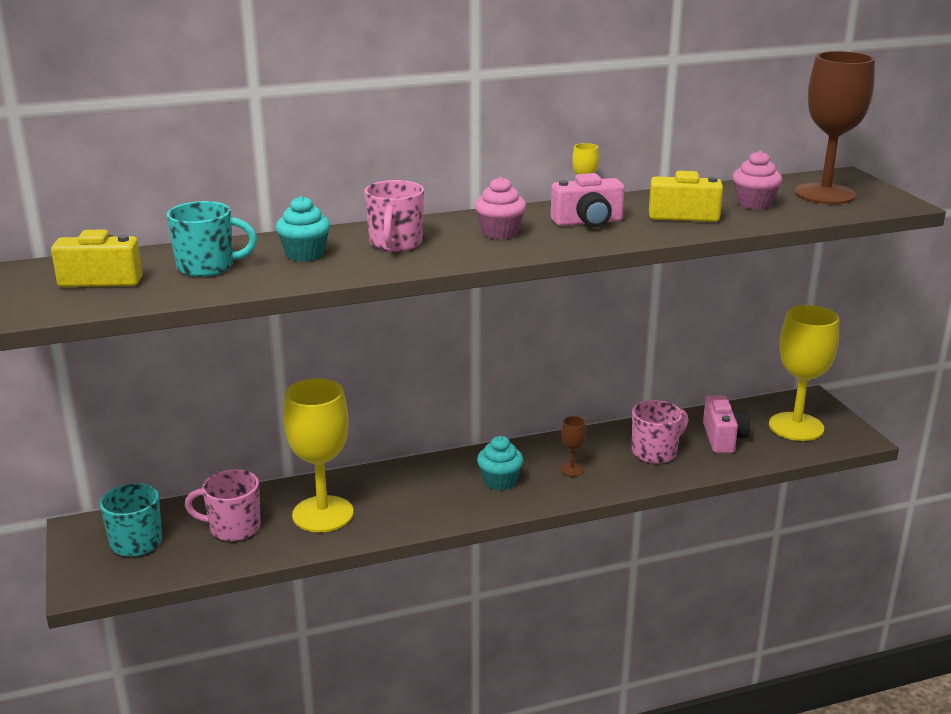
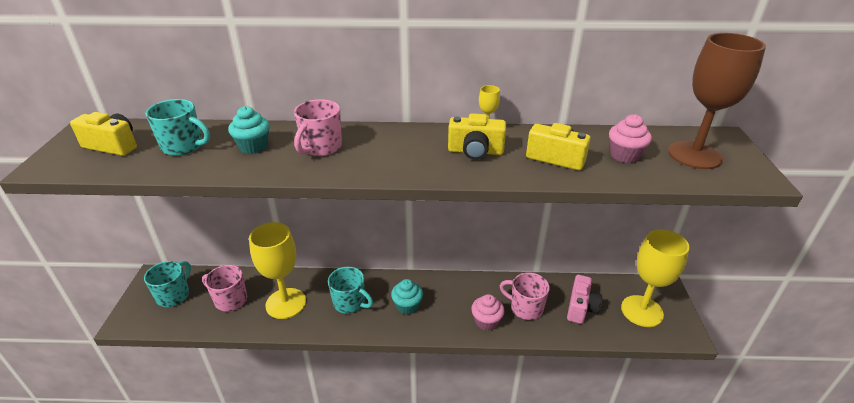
camera: 20 degrees right, 10 degrees up
(417, 495) = (350, 303): none -> turquoise mug
(500, 233) = (402, 150): pink cupcake -> pink cupcake (486, 321)
(572, 469) = (460, 308): brown goblet -> none
(588, 222) = (475, 151): pink camera -> yellow camera
(655, 452) = (525, 308): pink mug -> pink mug turned 135 degrees counterclockwise

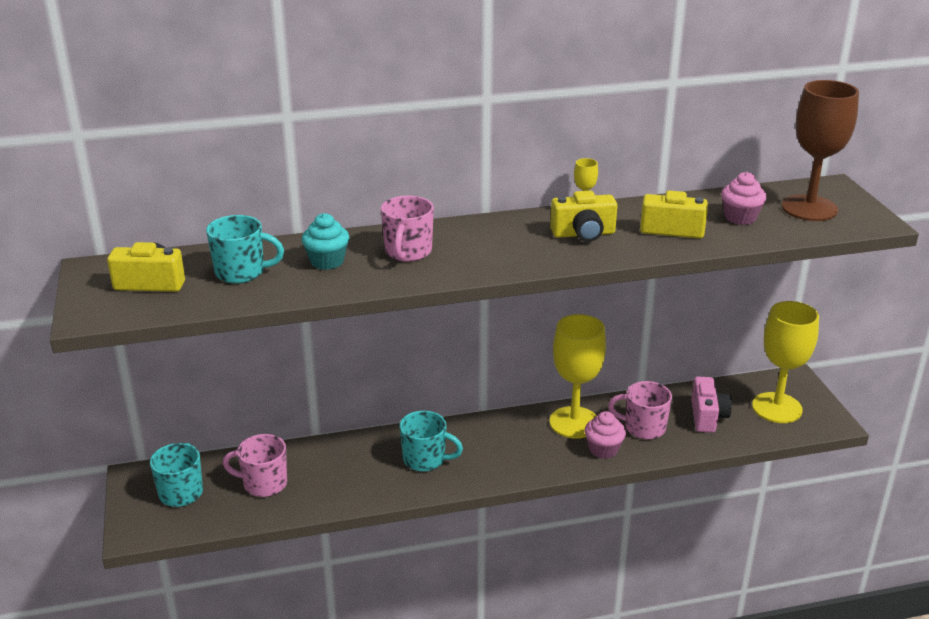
camera: 15 degrees left, 5 degrees down
(286, 303) = (341, 474): yellow goblet -> yellow goblet (574, 422)
(407, 306) = (500, 450): turquoise cupcake -> none

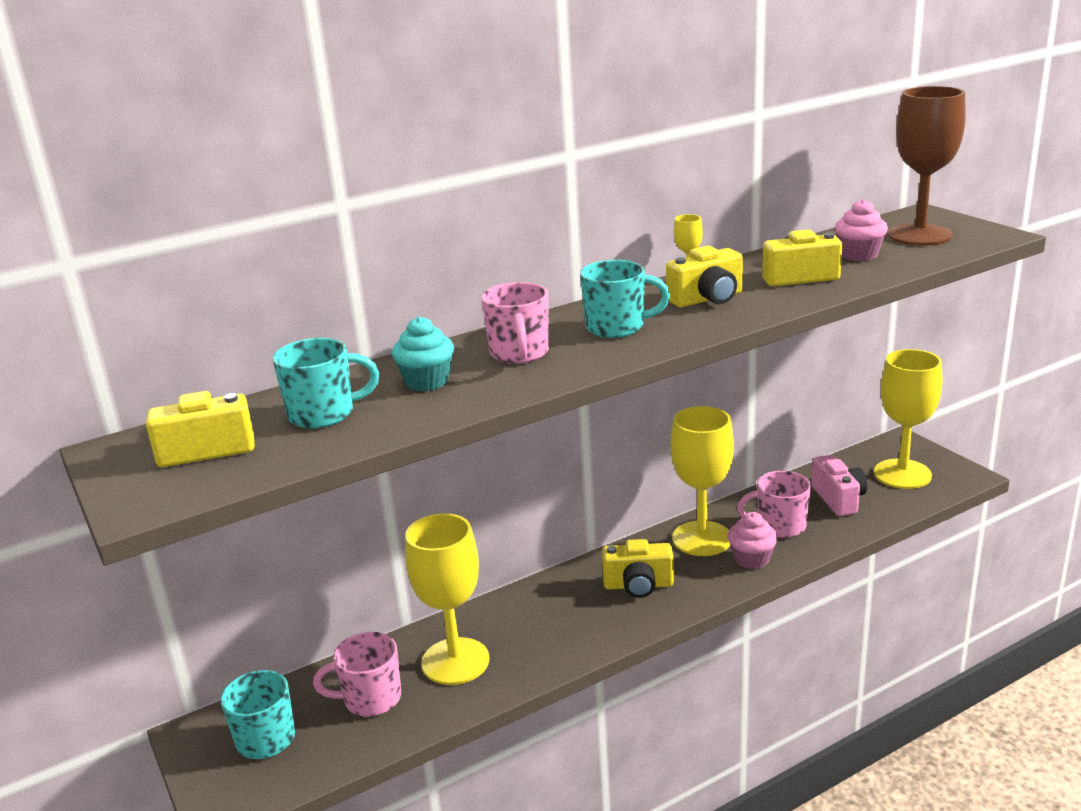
camera: 15 degrees left, 5 degrees down
(336, 472) = (455, 661): none -> yellow goblet
(425, 459) = (556, 620): turquoise mug -> turquoise mug (617, 327)
(502, 448) = (638, 585): none -> yellow camera

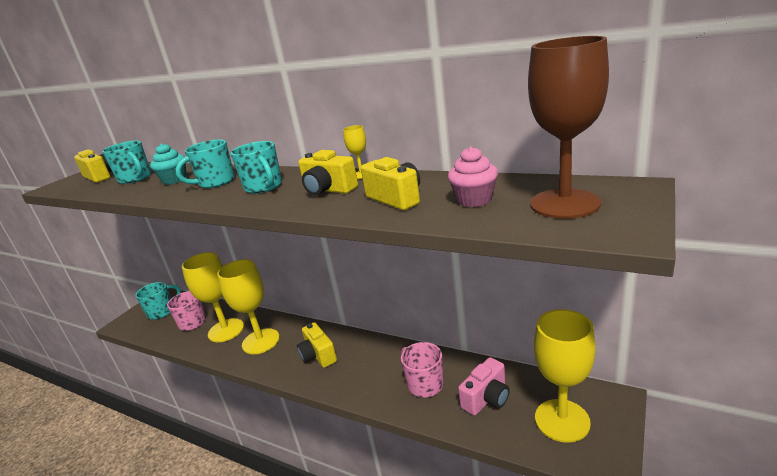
camera: 60 degrees right, 0 degrees up
(519, 353) = (215, 182): pink mug -> turquoise mug
(702, 538) = (383, 357): yellow goblet -> yellow goblet (261, 341)
(751, 559) = (375, 388): pink cupcake -> none

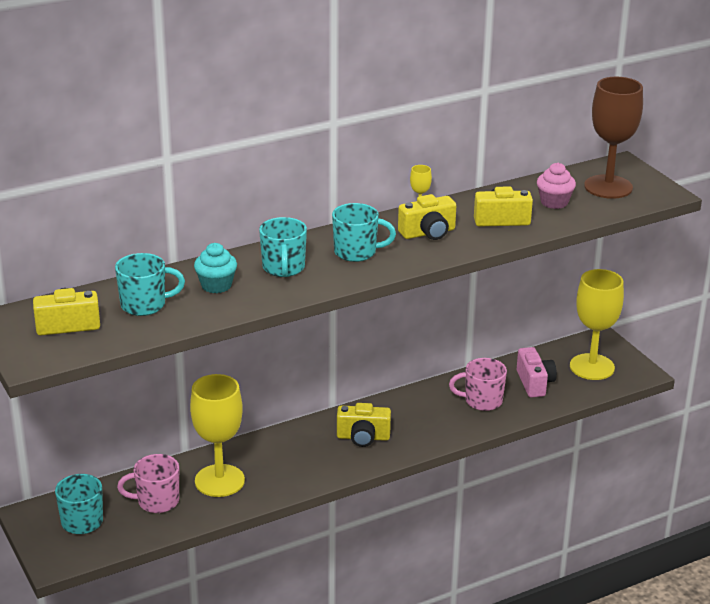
camera: 60 degrees left, 5 degrees up
(261, 341) = (282, 463): yellow goblet -> none

